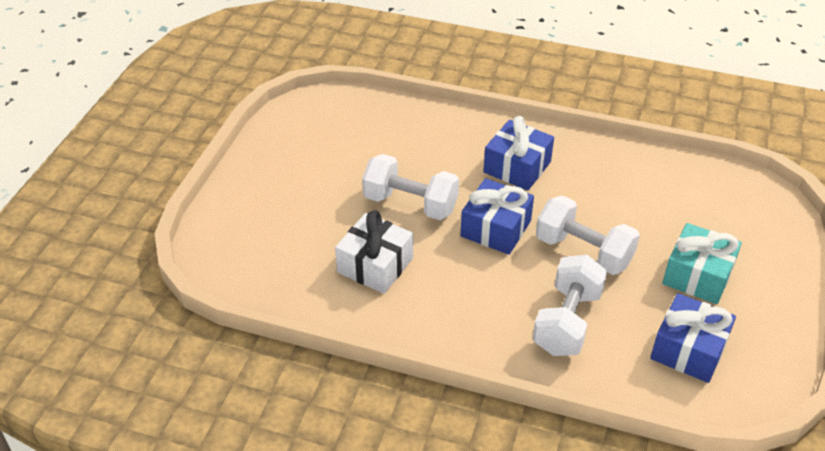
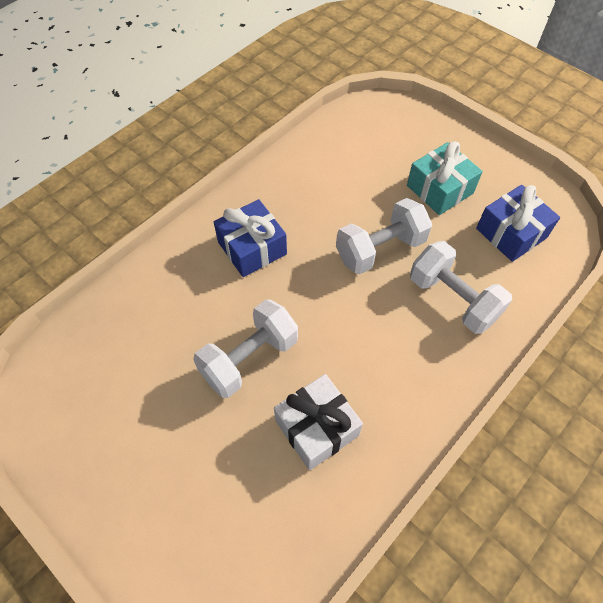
camera: 65 degrees left, 15 degrees up
(496, 228) = (320, 301): blue gift -> none

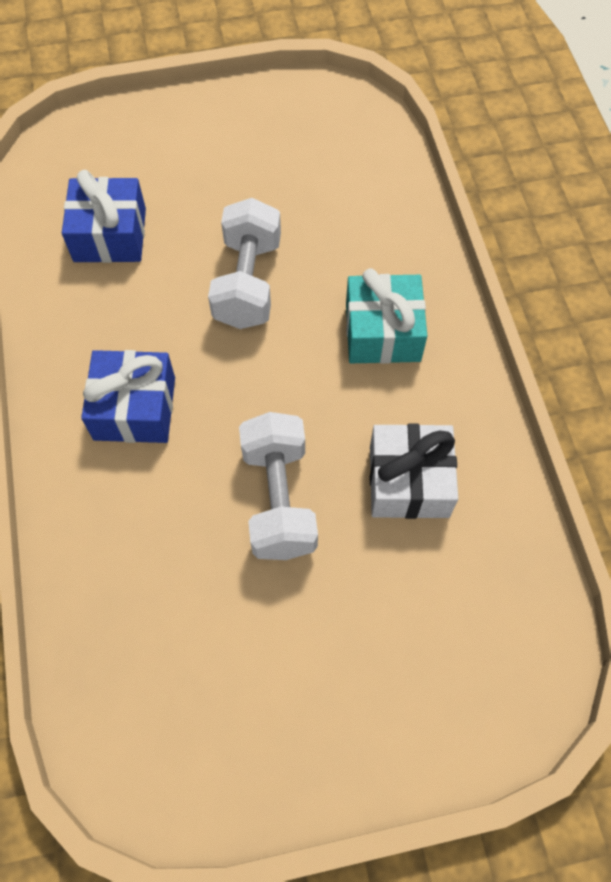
camera: 55 degrees left, 5 degrees up
(439, 189) = (221, 176): turquoise gift -> turquoise gift (382, 332)
(453, 299) = (360, 260): white dumbbell -> none
(511, 233) = (328, 156): blue gift -> blue gift (110, 235)

